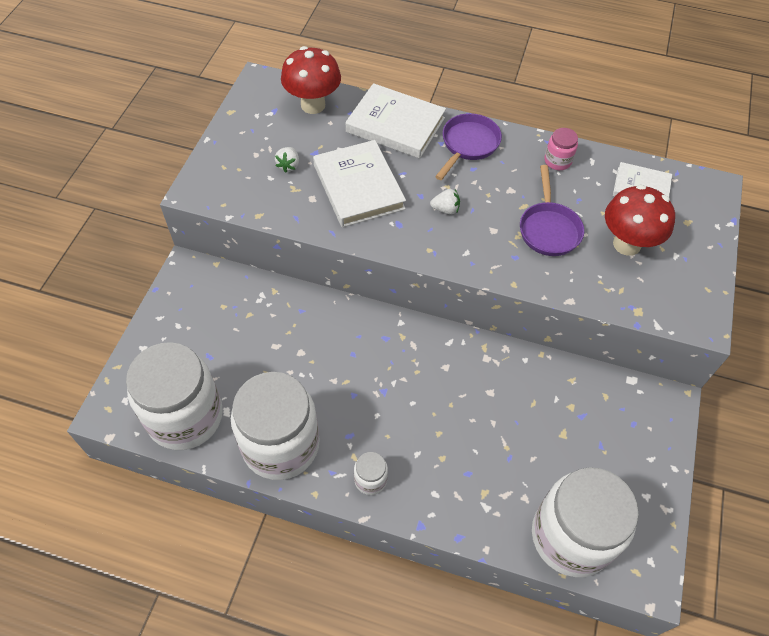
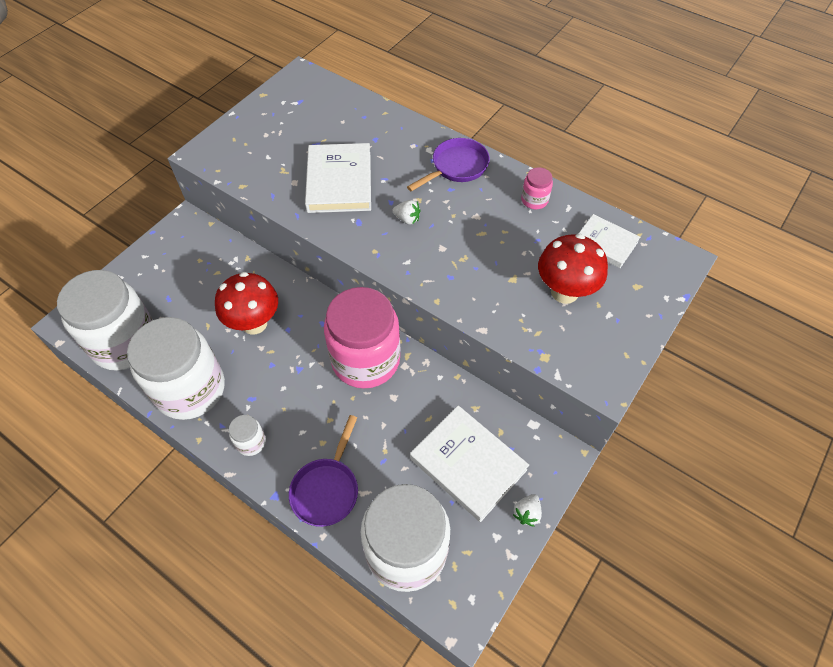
camera: 20 degrees right, 0 degrees up
(288, 165) = (288, 150): white strawberry -> white strawberry (527, 513)
(313, 105) = (335, 103): red mushroom -> red mushroom (254, 323)
(395, 125) = (399, 135): white book -> white book (468, 464)
(446, 363) = (365, 360): none -> pink jar
(548, 229) = (495, 259): purple pan -> purple pan (327, 489)

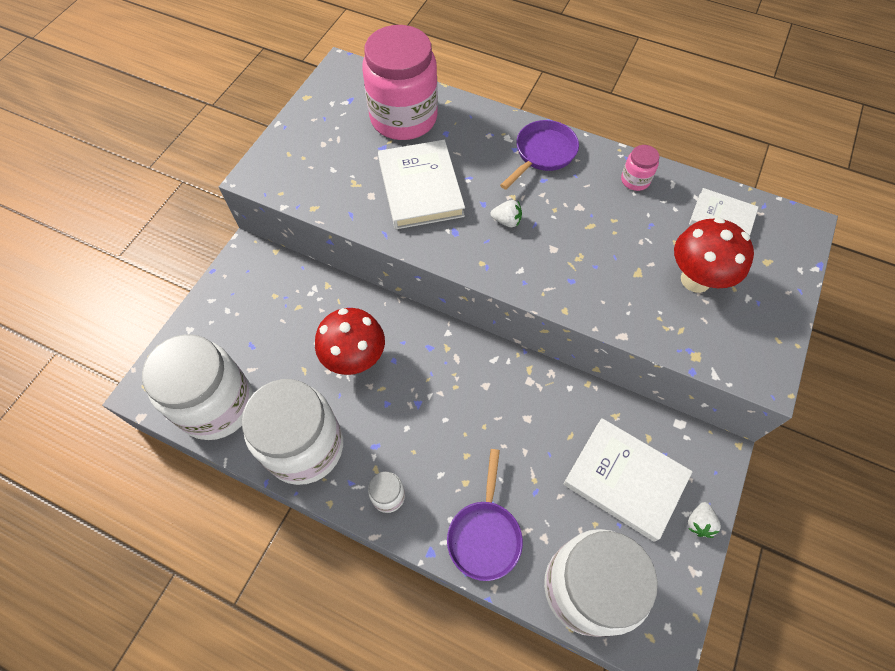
camera: 10 degrees left, 5 degrees up
(365, 360) = (487, 381): pink jar -> pink jar (403, 118)

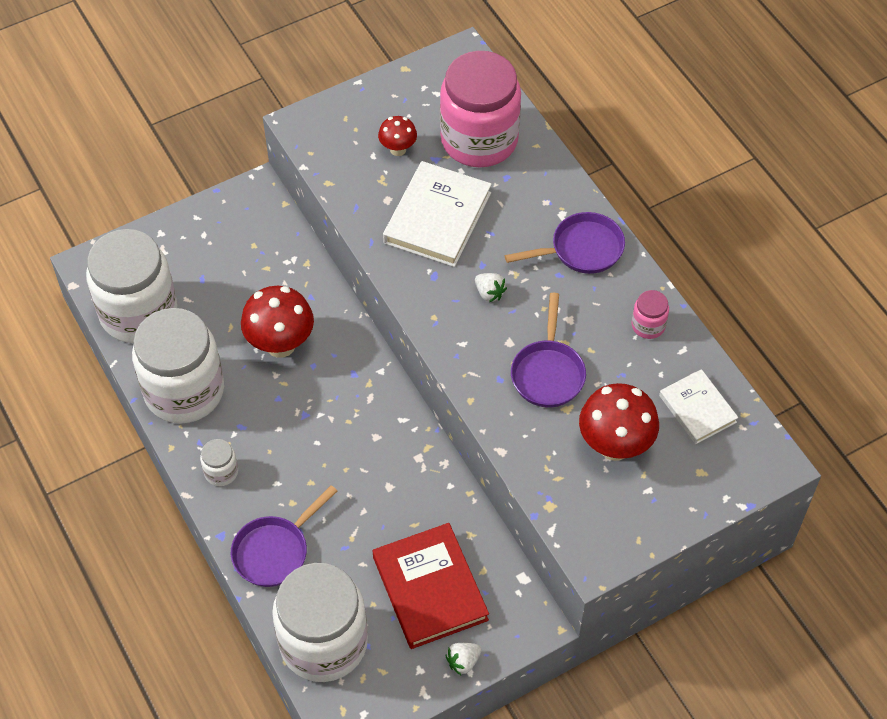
camera: 35 degrees right, 5 degrees down
(348, 155) = (398, 149): none -> red mushroom
(600, 254) = (548, 372): none -> purple pan
(625, 480) = (430, 588): white book -> red book

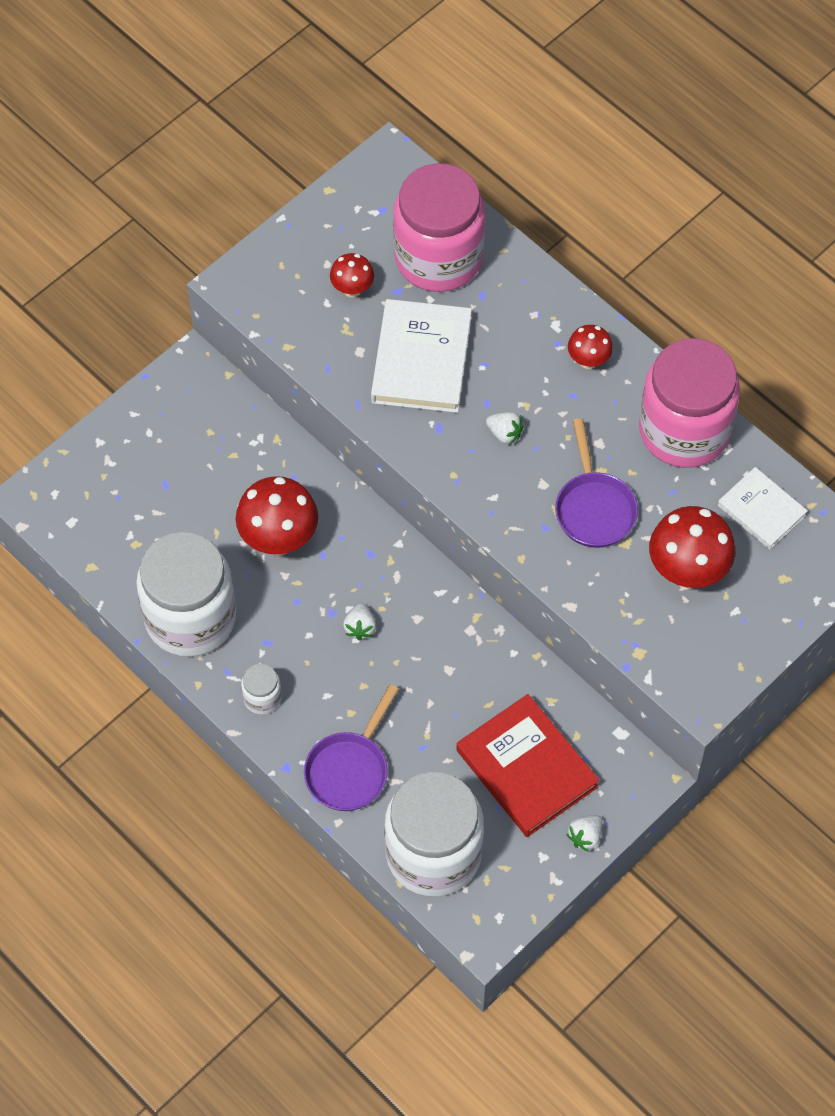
camera: 15 degrees left, 5 degrees up
(138, 312) = (108, 540): white jar -> none
(324, 433) = (360, 627): none -> white strawberry
(581, 249) = (588, 360): purple pan -> red mushroom
(648, 325) = (684, 430): pink jar -> pink jar, size x2.42

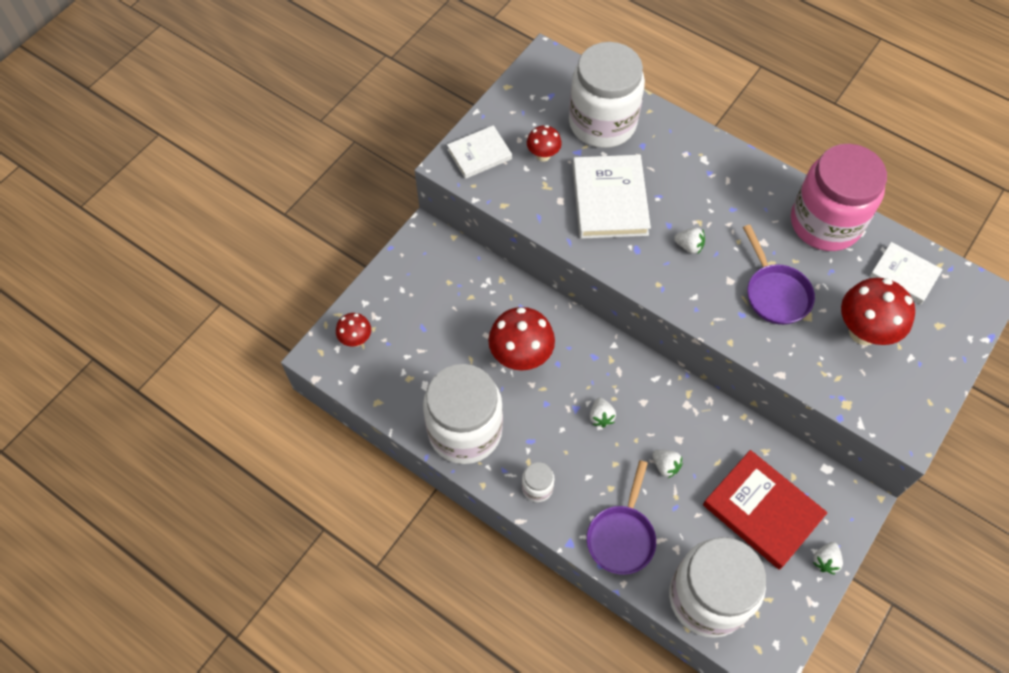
camera: 10 degrees left, 0 degrees up
(272, 276) = (479, 154): none -> white book
(424, 698) = (665, 466): none -> white strawberry
(438, 257) = (602, 123): pink jar -> white jar
(588, 360) = (736, 182): red mushroom -> red mushroom (356, 339)

